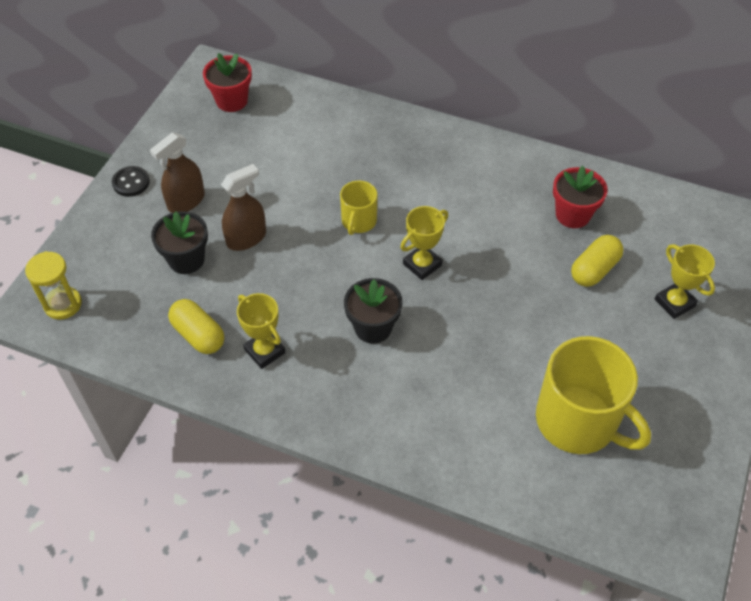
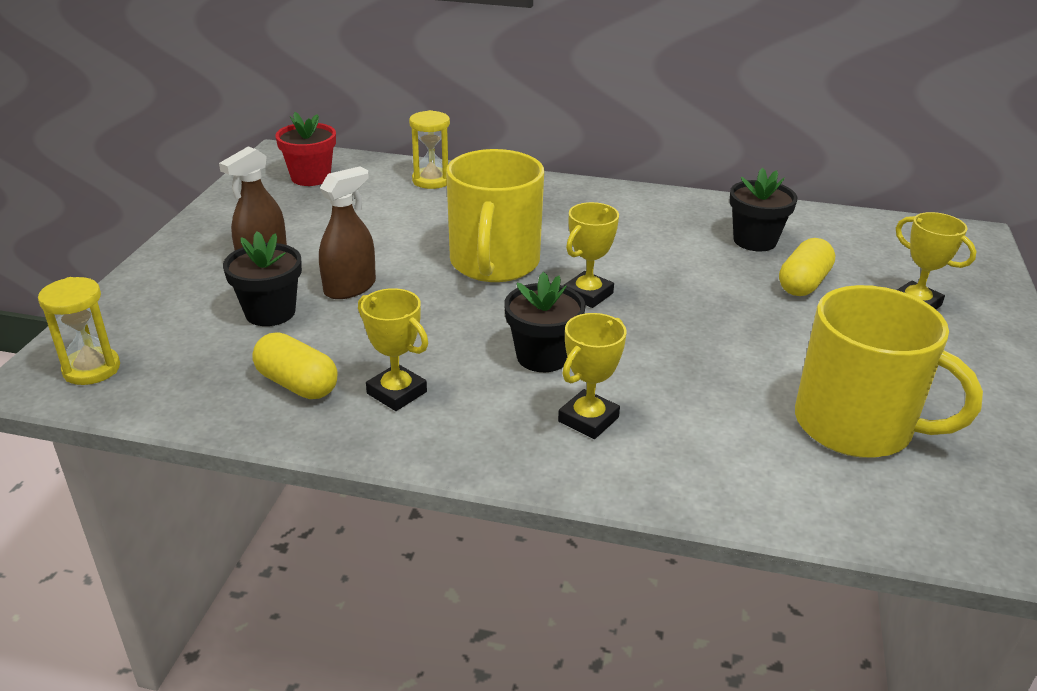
camera: 10 degrees left, 20 degrees down
(131, 182) = (186, 249): black button -> none
(328, 113) = (431, 180): none -> yellow hourglass
(358, 221) = (494, 263): yellow mug -> yellow mug, size x1.97
(391, 392) = (588, 419): none -> yellow trophy
(572, 215) = (755, 241): red flower pot -> black flower pot

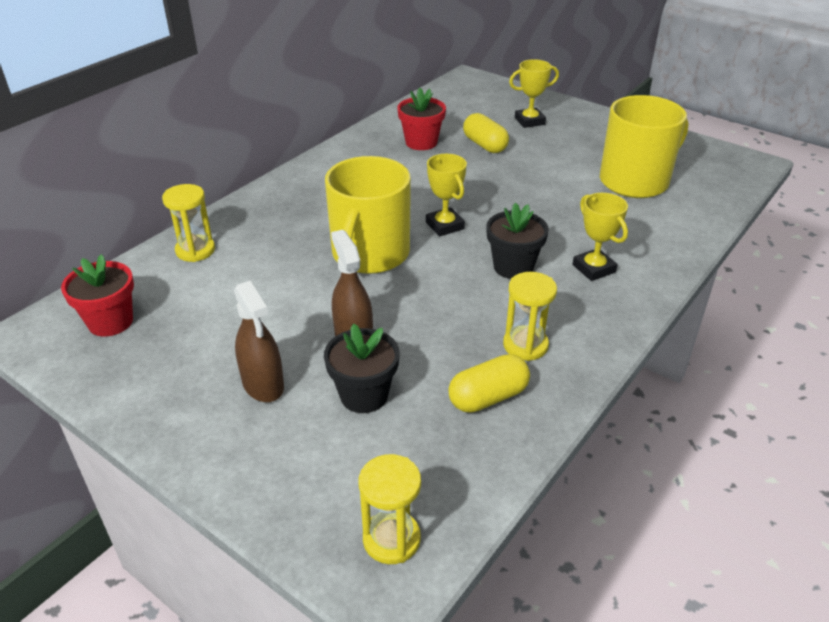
camera: 65 degrees left, 5 degrees up
(396, 393) = (525, 345): yellow trophy -> yellow hourglass
(494, 263) = (369, 254): yellow mug -> yellow mug turned 75 degrees clockwise
(755, 241) = (421, 142): black flower pot -> red flower pot

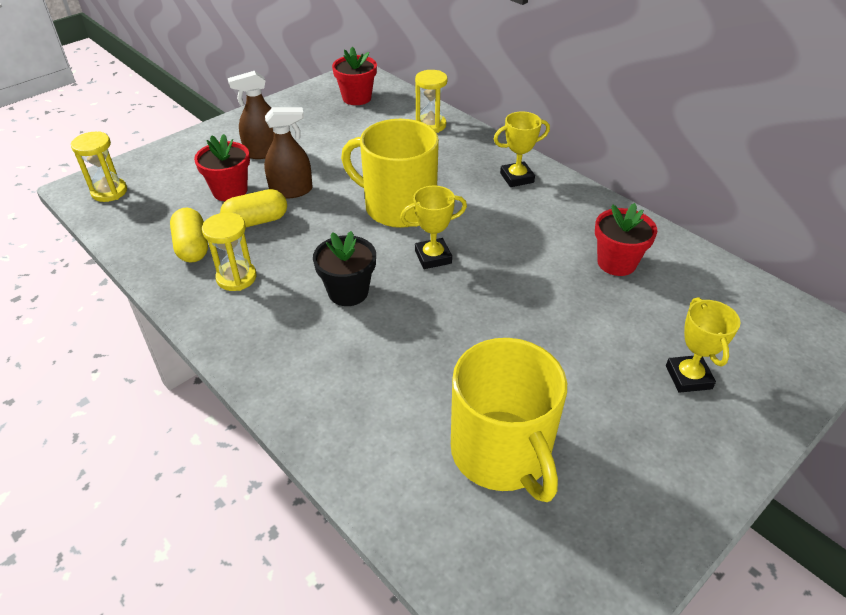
camera: 100 degrees right, 5 degrees up
(364, 395) = (230, 191): black flower pot -> red flower pot
(485, 145) = (611, 316): yellow capsule -> yellow capsule (256, 221)
(593, 268) = (323, 352): yellow trophy -> yellow trophy (517, 178)

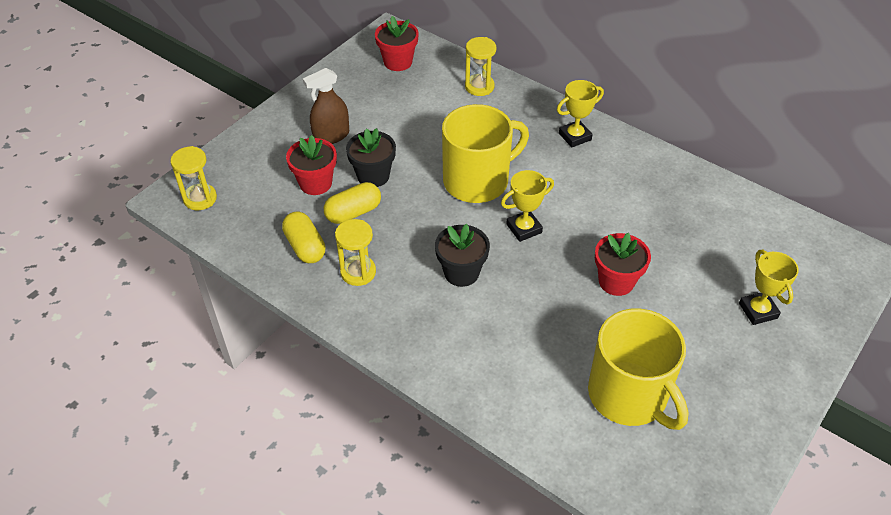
camera: 10 degrees left, 5 degrees up
(291, 191) = (373, 176): brown spray bottle -> black flower pot
(398, 207) = (477, 181): yellow mug -> yellow mug turned 135 degrees clockwise
(616, 263) = (681, 213): red flower pot -> red flower pot (616, 281)

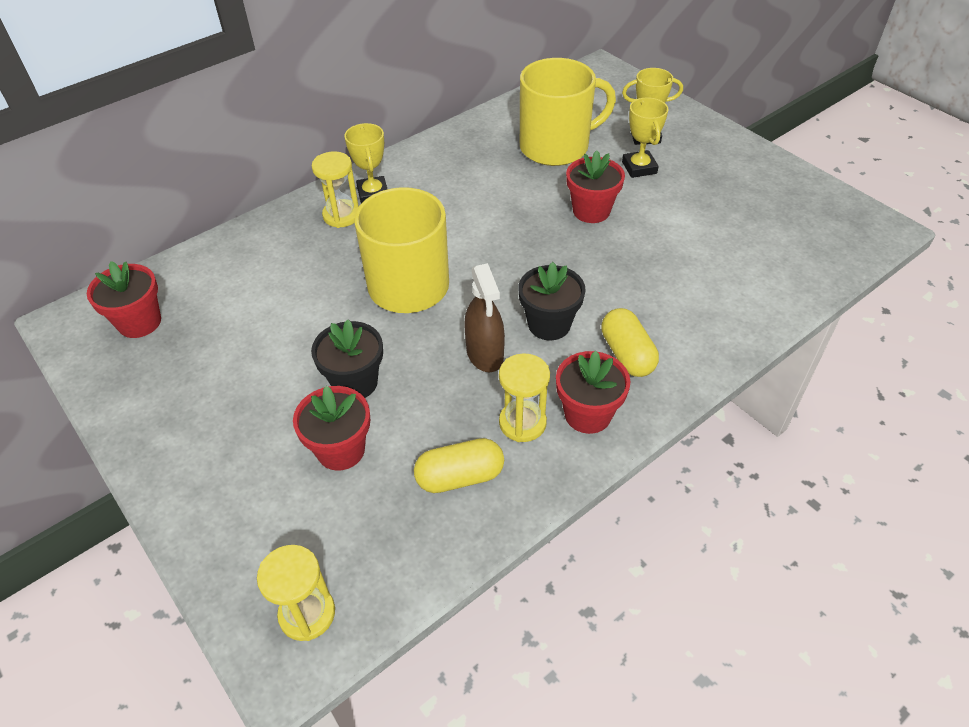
camera: 75 degrees left, 0 degrees up
(331, 136) = (252, 419): brown spray bottle -> brown spray bottle (485, 354)
(353, 212) = (415, 413): yellow capsule -> yellow capsule (627, 354)
(375, 309) = (588, 414): none -> red flower pot
(479, 87) = (242, 252): yellow hourglass -> yellow hourglass (341, 215)
(524, 228) = (498, 261): yellow trophy -> yellow trophy (639, 168)
(628, 395) = (731, 234): yellow mug -> yellow mug (556, 147)

